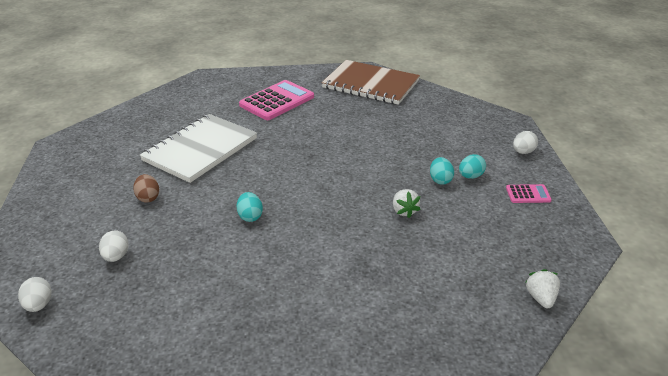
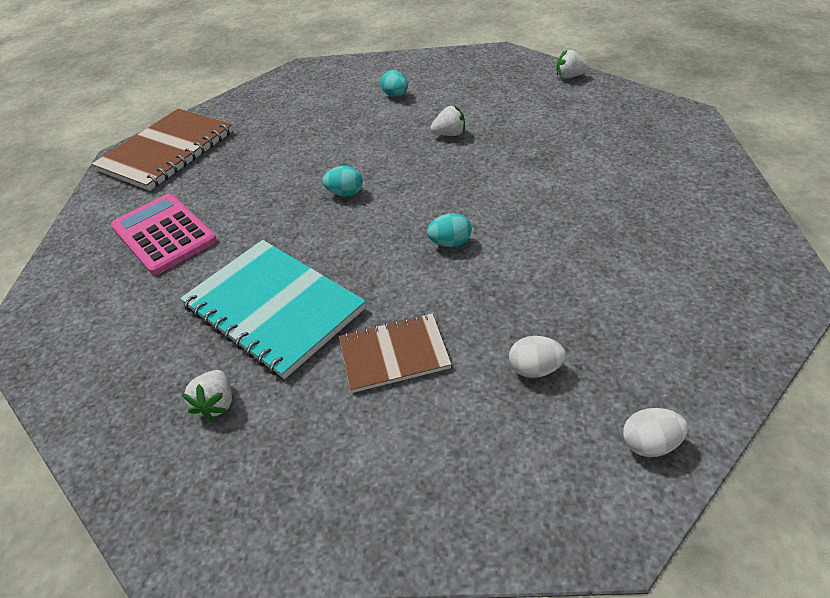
camera: 80 degrees left, 10 degrees up
(133, 142) = (217, 403): none -> white strawberry
(148, 198) = (394, 354): brown egg -> brown notebook
(200, 149) = (274, 307): white notebook -> turquoise notebook
(440, 180) = (398, 112): turquoise egg -> turquoise egg (345, 193)
(523, 152) = (360, 66): white egg -> none
(528, 194) = (430, 70): pink calculator -> none

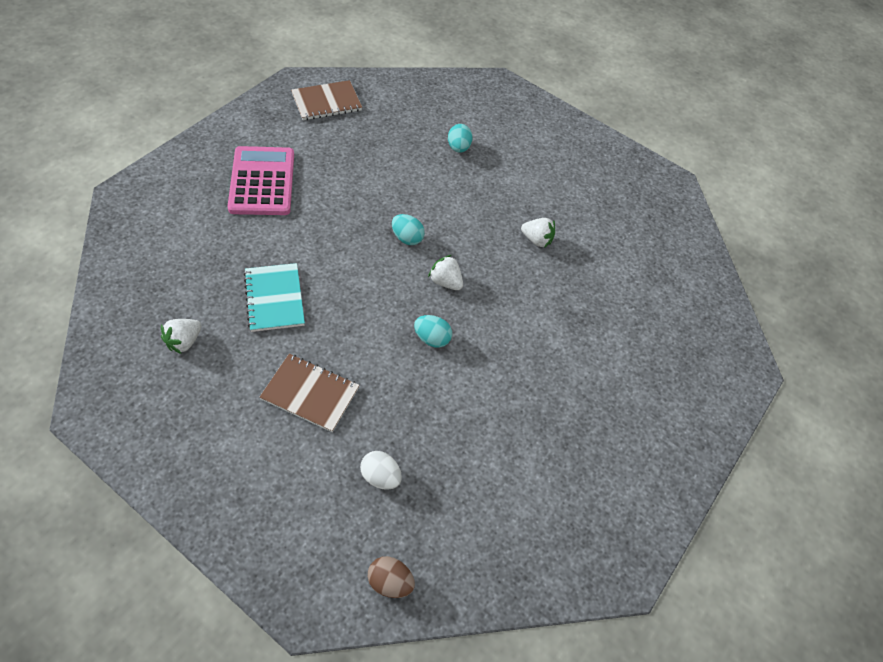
camera: 25 degrees right, 10 degrees up
(167, 151) = (326, 102): brown notebook -> brown notebook, size x0.58
(274, 307) = (274, 298): turquoise notebook -> turquoise notebook, size x0.58
(395, 95) = (538, 168): turquoise egg -> turquoise egg (458, 148)
(569, 76) = (699, 254): white strawberry -> white strawberry (445, 282)
(649, 443) = (390, 582): white egg -> brown egg

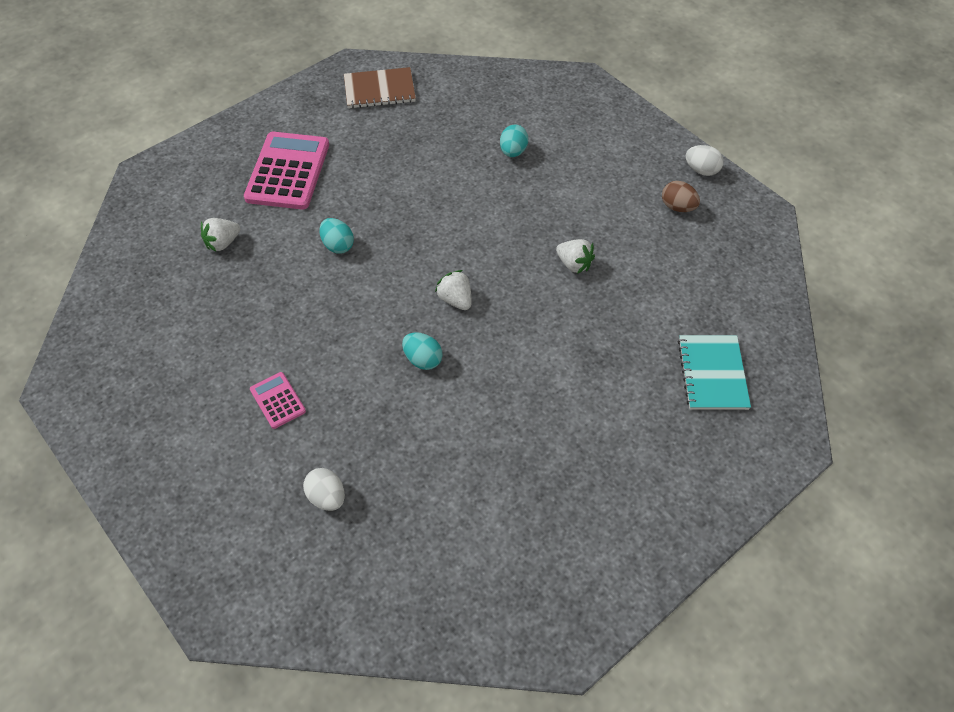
camera: 20 degrees right, 0 degrees up
(184, 342) = (166, 330): white strawberry -> white strawberry (222, 243)
(274, 298) = (268, 296): turquoise notebook -> turquoise notebook (712, 373)
(310, 394) = (277, 400): brown notebook -> pink calculator
(390, 582) = (307, 606): brown egg -> brown egg (677, 207)
(407, 238) = (426, 247): turquoise egg -> turquoise egg (338, 245)
(616, 151) = (701, 170): none -> white egg

